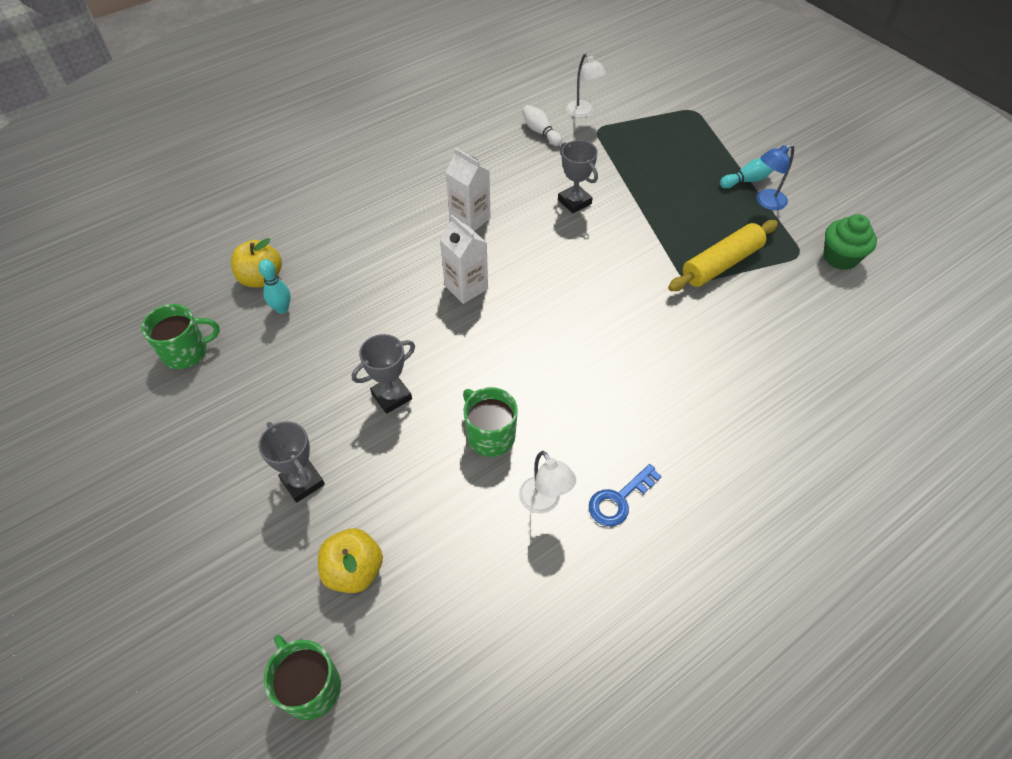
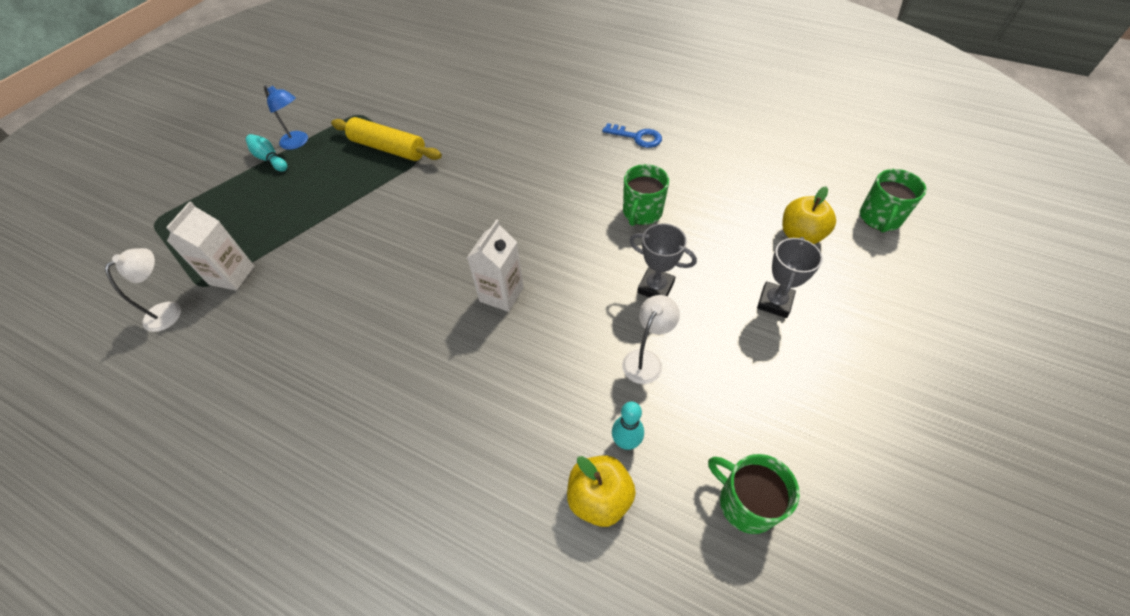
camera: 115 degrees left, 0 degrees up
(470, 219) = (402, 335): white carton -> white carton (232, 275)
(540, 132) = (218, 336): white bowling pin -> none
(544, 502) = (668, 167): white lamp -> white lamp (646, 359)
(574, 202) = (340, 261): grey trophy -> none
(840, 257) = (353, 96): green cupcake -> none

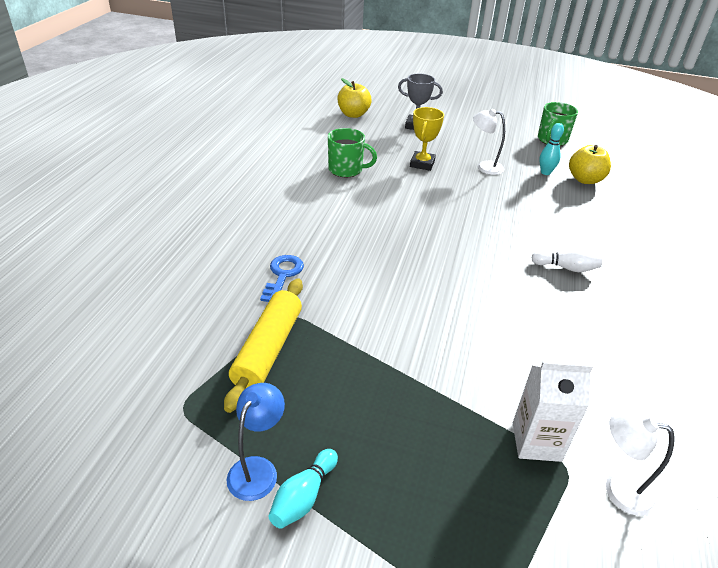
camera: 105 degrees left, 15 degrees down
(404, 377) = (566, 268): none -> white bowling pin
(501, 294) = (461, 229): white carton -> none
(637, 137) = (245, 173): blue key -> blue key (282, 275)
(655, 287) = (422, 164): grey trophy -> yellow trophy
(880, 218) = (330, 91): green mug -> none

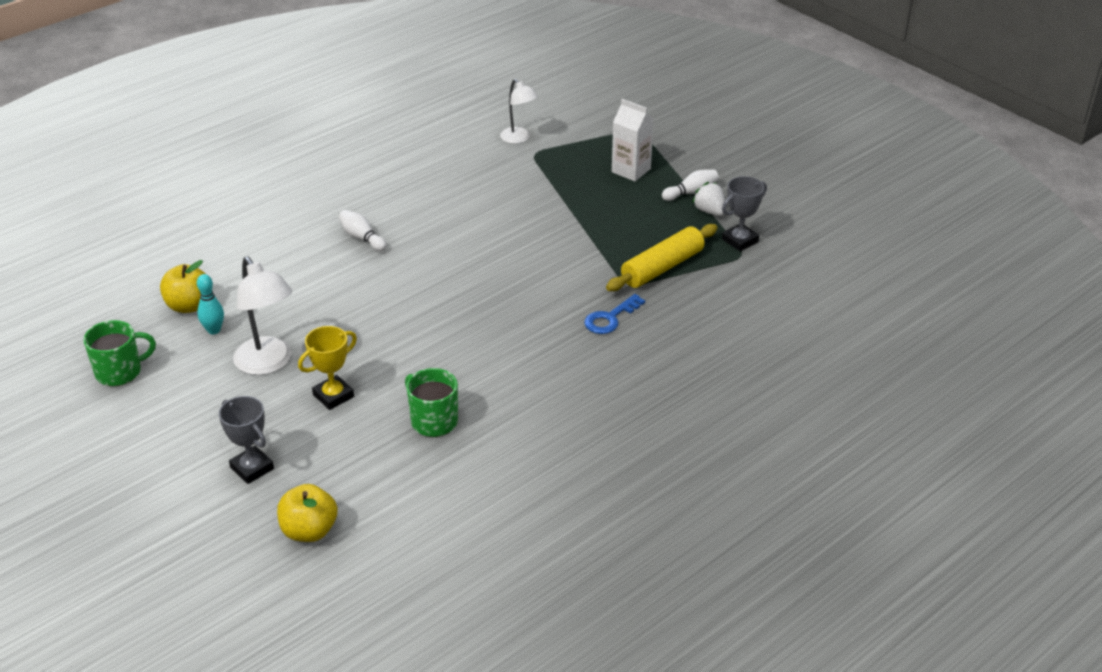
camera: 145 degrees left, 0 degrees up
(193, 431) = (740, 240): none -> grey trophy
(257, 469) = (710, 211): blue lamp -> white strawberry
(303, 497) = (691, 193): turquoise bowling pin -> white bowling pin
(484, 167) = (268, 364): white lamp -> white lamp, size x1.59
(536, 441) = (537, 167): white carton -> white carton (631, 170)

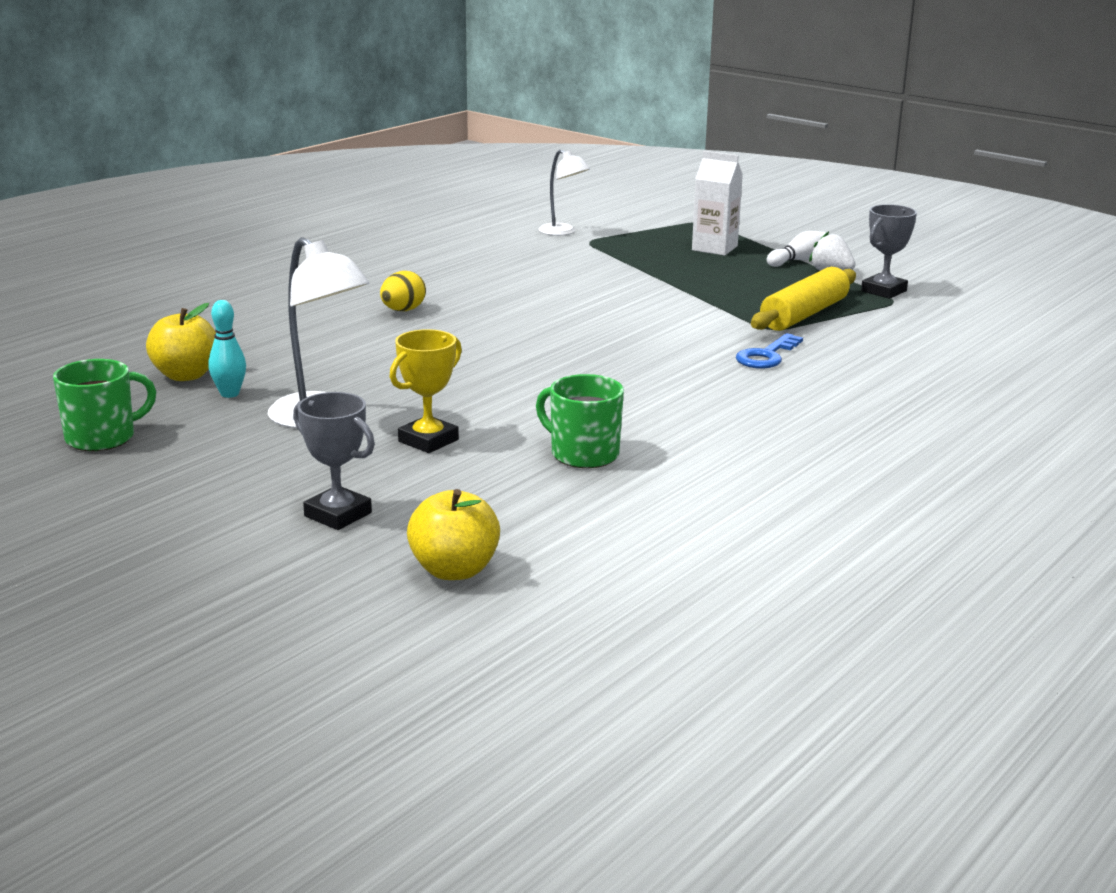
camera: 10 degrees left, 15 degrees down
(362, 238) = (403, 310): white bowling pin -> yellow egg

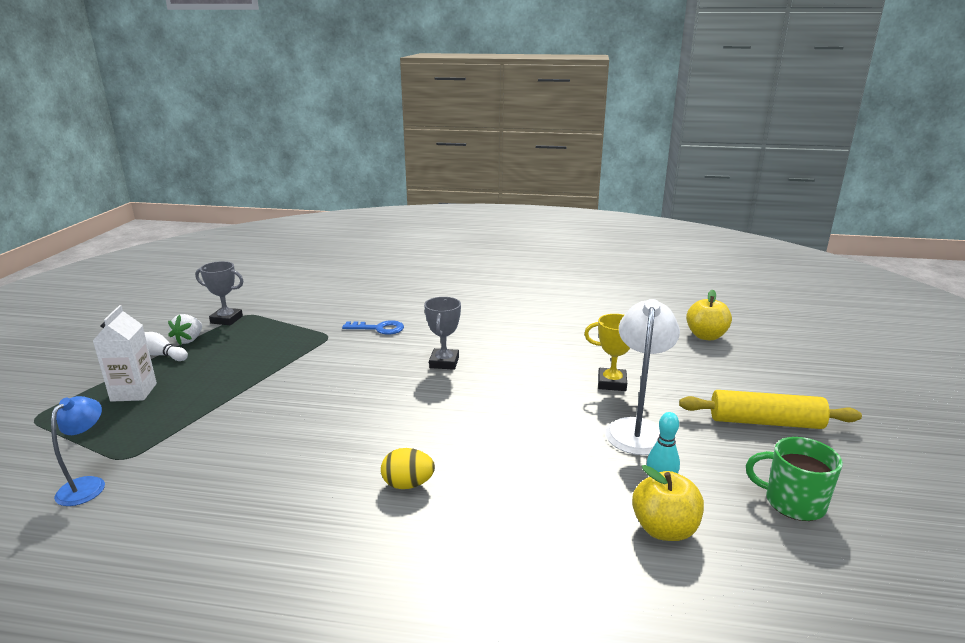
camera: 120 degrees left, 0 degrees up
(338, 514) = (716, 376): grey trophy -> grey trophy (444, 362)
(563, 232) = (88, 485): white lamp -> blue lamp
(583, 454) = (566, 341): green mug -> none
(804, 315) = (293, 332): yellow rolling pin -> yellow rolling pin (765, 422)

